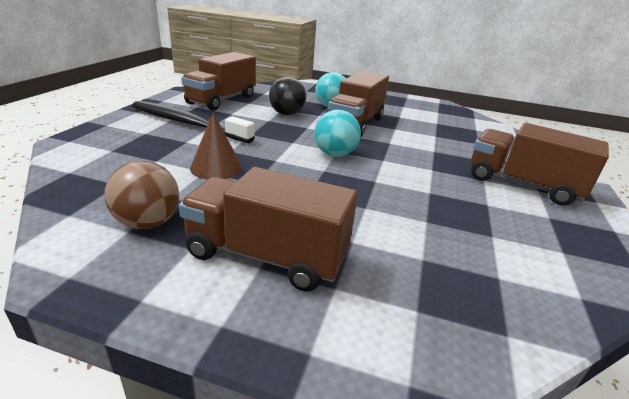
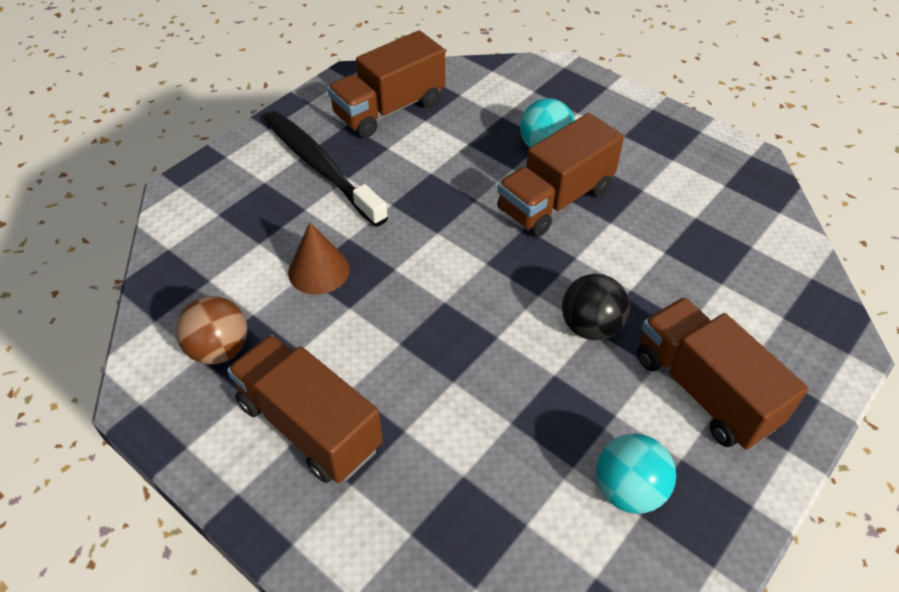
camera: 25 degrees right, 20 degrees up
(286, 114) = (465, 159): black ball -> black ball (590, 326)
(335, 154) = (478, 271): turquoise ball -> turquoise ball (628, 490)

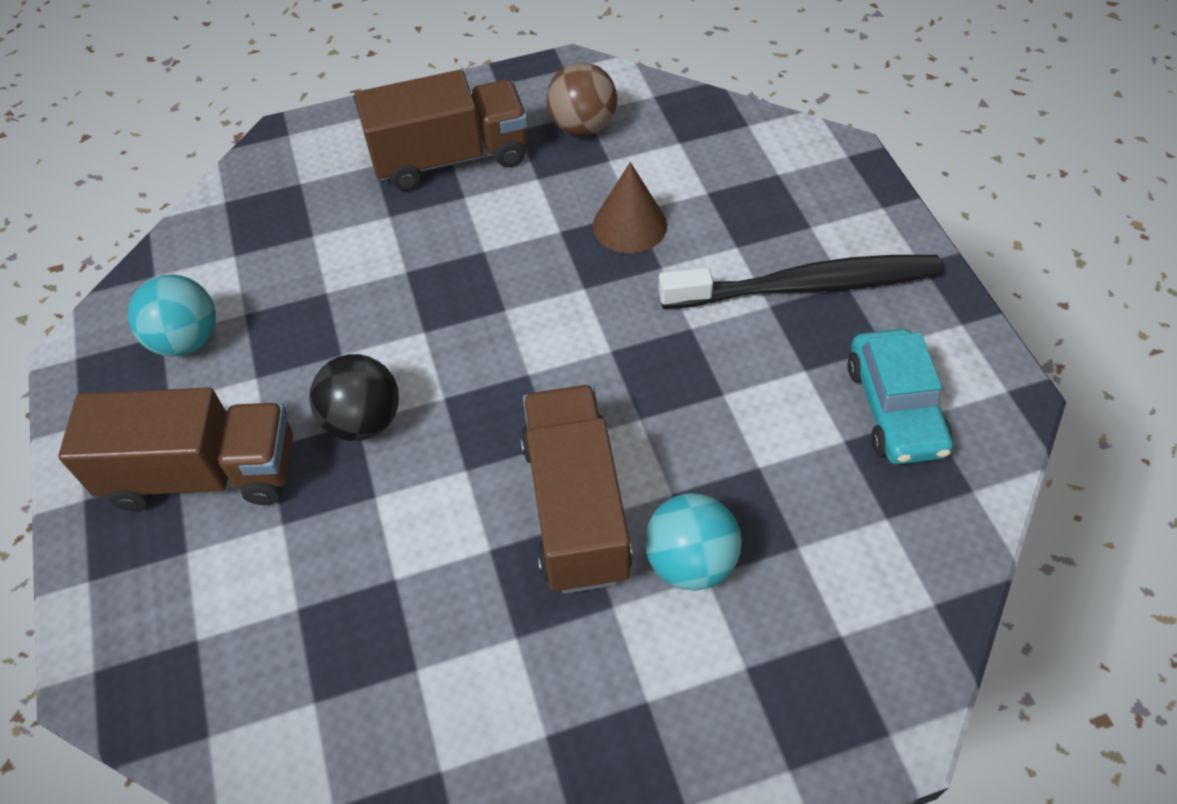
camera: 125 degrees right, 5 degrees up
(389, 109) = (895, 408): brown truck -> turquoise car

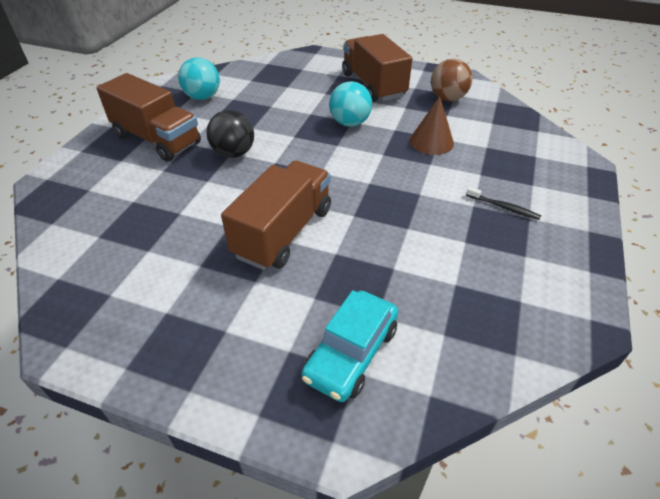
camera: 35 degrees right, 10 degrees down
(450, 158) = (373, 85): brown truck -> brown truck turned 135 degrees counterclockwise
(690, 562) = (312, 286): turquoise ball -> turquoise ball (350, 123)
(806, 286) = (504, 207): black toothbrush -> black toothbrush, size x0.40
(895, 408) = (503, 286): turquoise car -> turquoise car (351, 353)

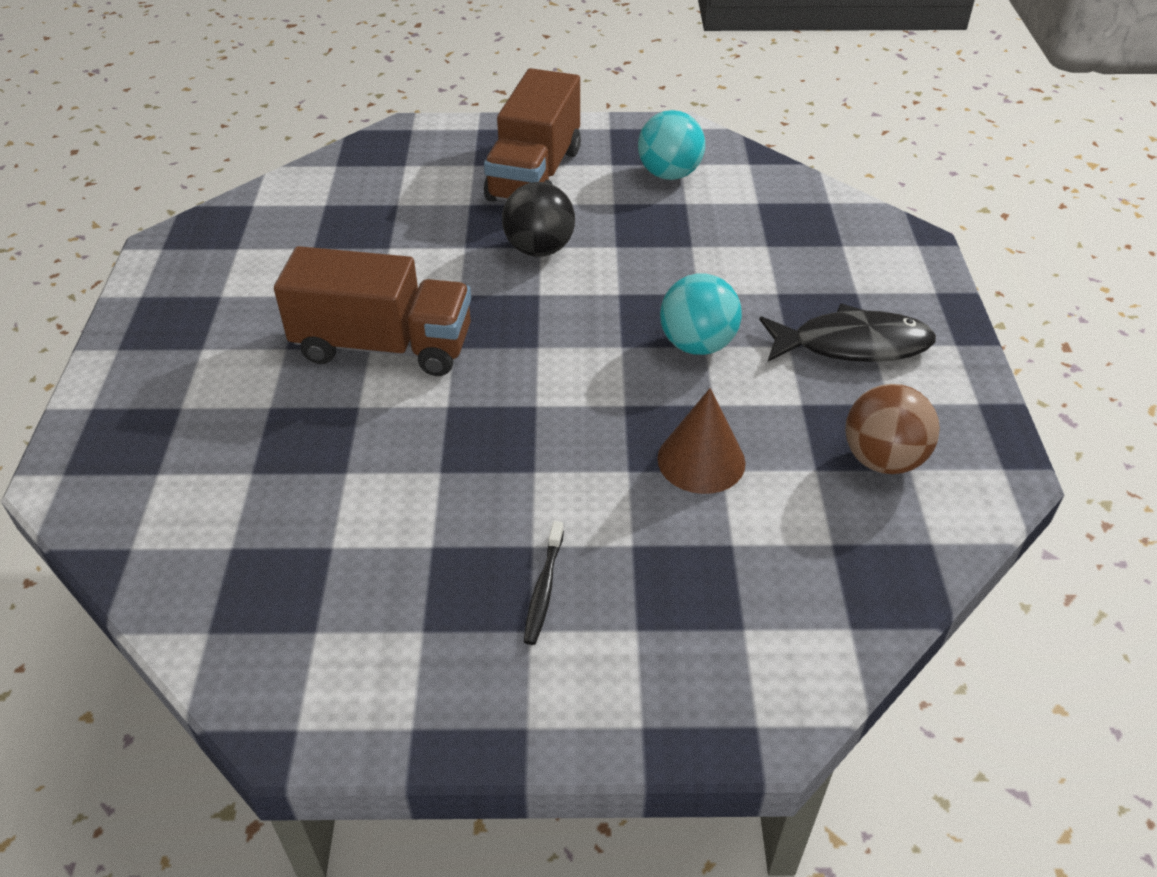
camera: 70 degrees right, 0 degrees up
(351, 353) = (185, 461): turquoise car -> none
(373, 85) = (852, 345): brown truck -> black fish

